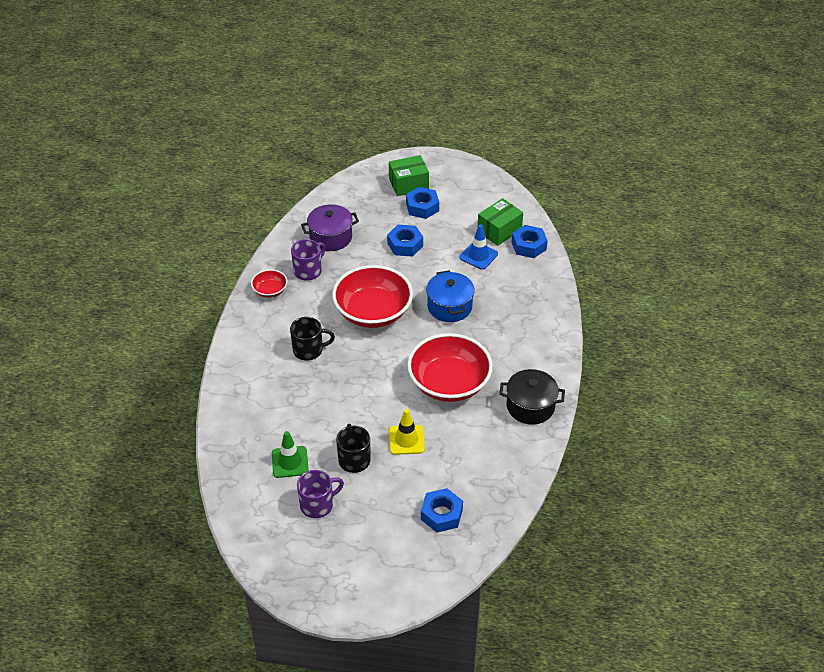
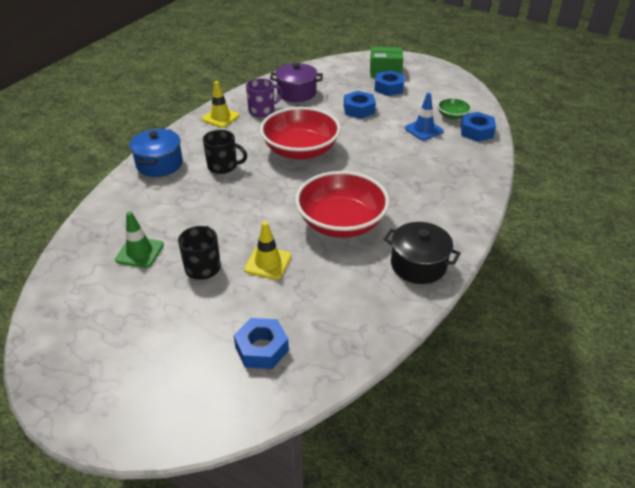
camera: 20 degrees right, 5 degrees down
(270, 290) = (220, 117): red bowl -> yellow traffic cone
(317, 505) = (137, 300): purple mug -> none
(449, 307) = (375, 161): blue pot -> blue pot (159, 164)
(499, 230) = (452, 116): green box -> green bowl

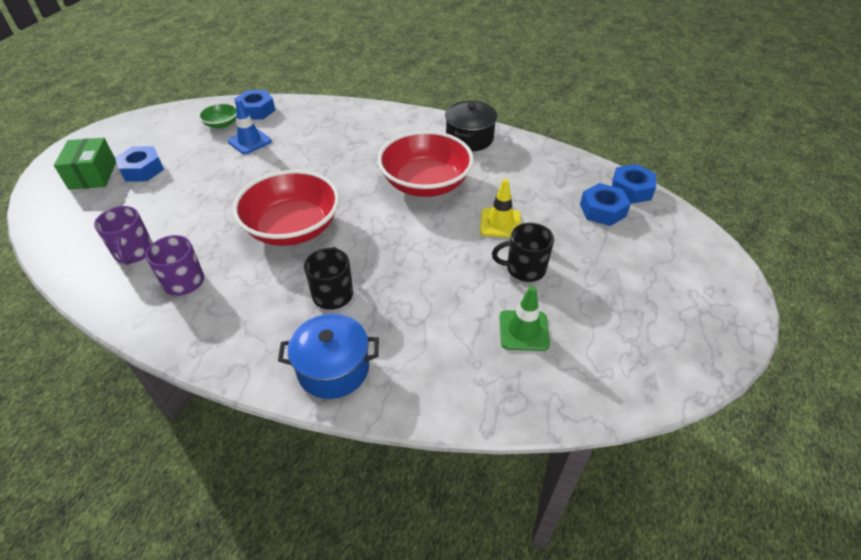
camera: 100 degrees left, 5 degrees up
(220, 117) = (196, 327): yellow traffic cone -> none
(296, 93) = (134, 252): purple pot -> purple mug
(359, 110) = (196, 190): blue nut -> blue nut (631, 190)

